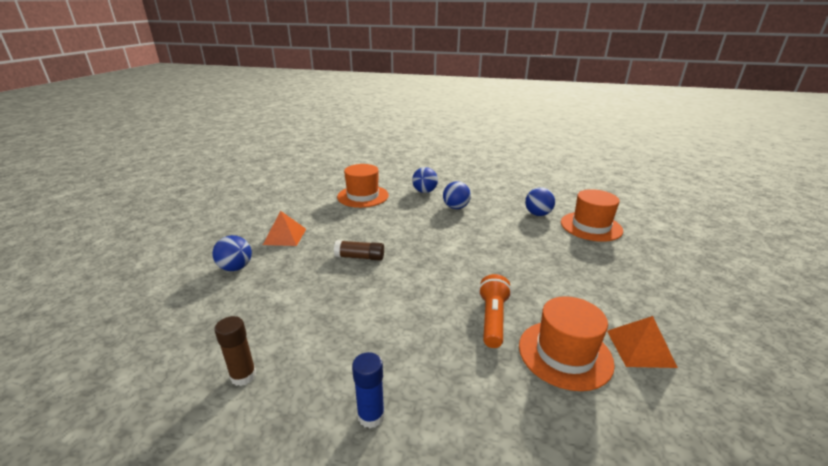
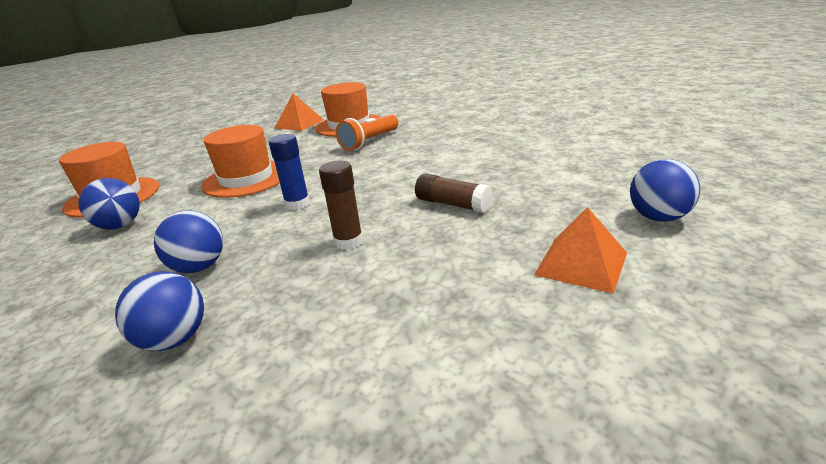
camera: 150 degrees left, 0 degrees up
(243, 376) = (595, 134): brown glue stick -> brown glue stick (348, 241)
(363, 196) = (341, 367): orange hat -> orange hat (246, 179)
(371, 416) = (500, 117): blue glue stick -> blue glue stick (297, 204)

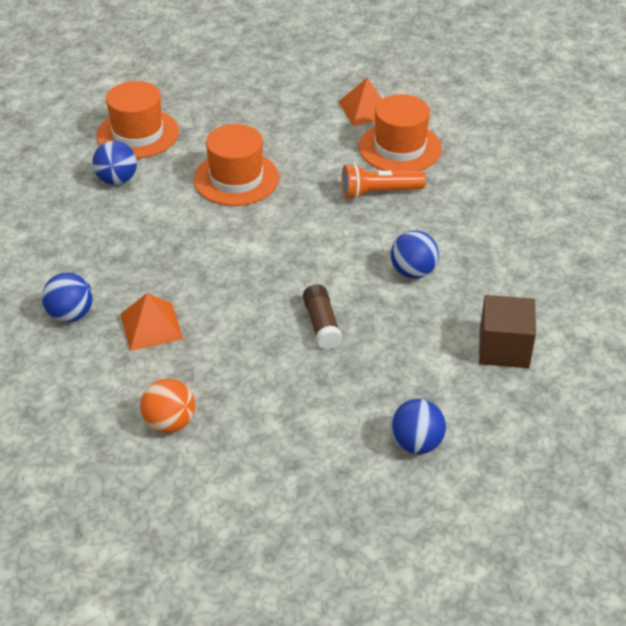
camera: 40 degrees right, 15 degrees up
(199, 267) = (124, 264): blue ball -> blue ball (413, 272)
(297, 204) = (234, 242): blue glue stick -> none
(348, 241) = (219, 308): brown glue stick -> none
(448, 351) = (170, 423): none -> orange ball
(581, 263) = (309, 432): orange pyramid -> orange pyramid (151, 326)
(585, 153) = (504, 348): none -> brown cube

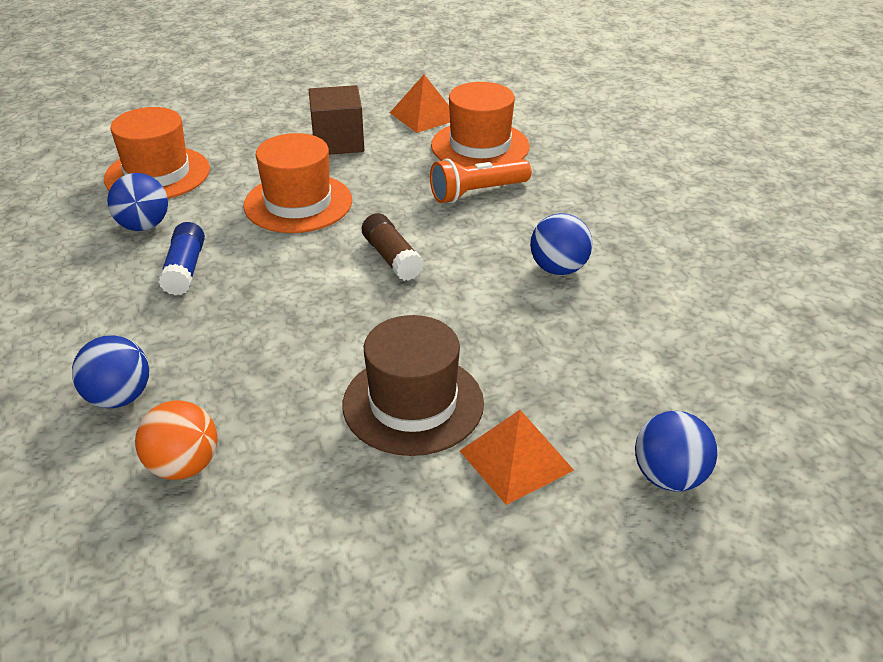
camera: 15 degrees left, 5 degrees down
(138, 223) = (185, 269): none -> blue glue stick
(151, 326) = (241, 392): orange pyramid -> orange pyramid (516, 460)
(170, 423) = (310, 521): orange ball -> orange ball (183, 466)
(264, 357) = (413, 404): none -> brown hat
(322, 324) = (473, 348): brown glue stick -> brown glue stick (392, 258)
(504, 348) = (713, 336): brown cube -> brown cube (338, 142)

